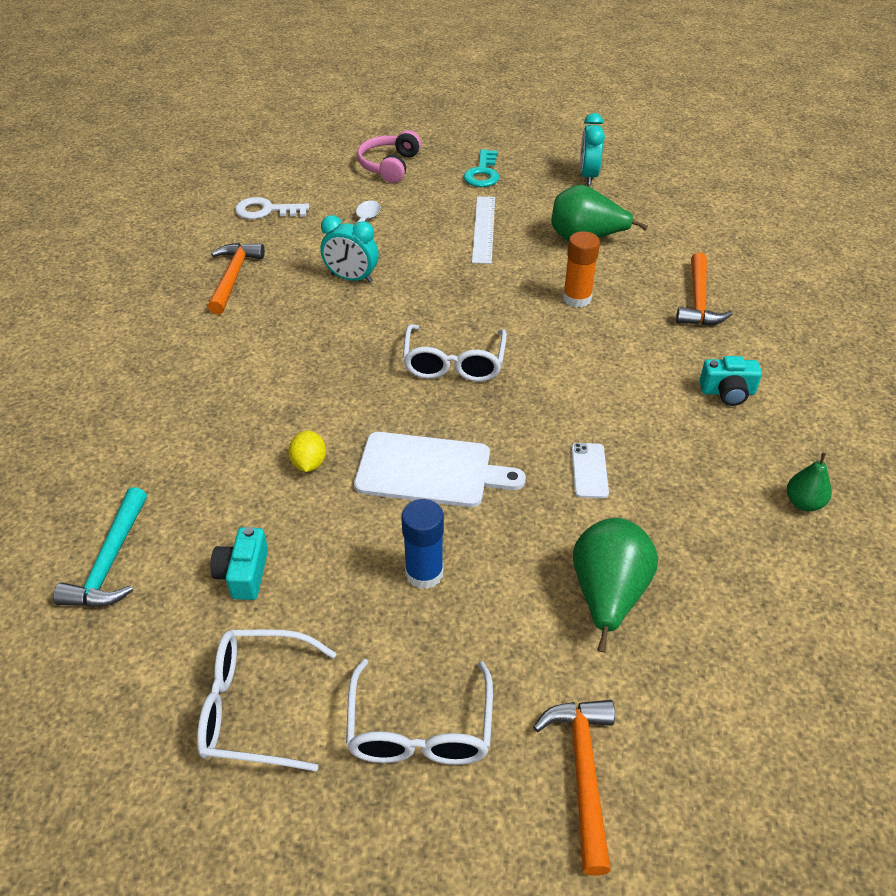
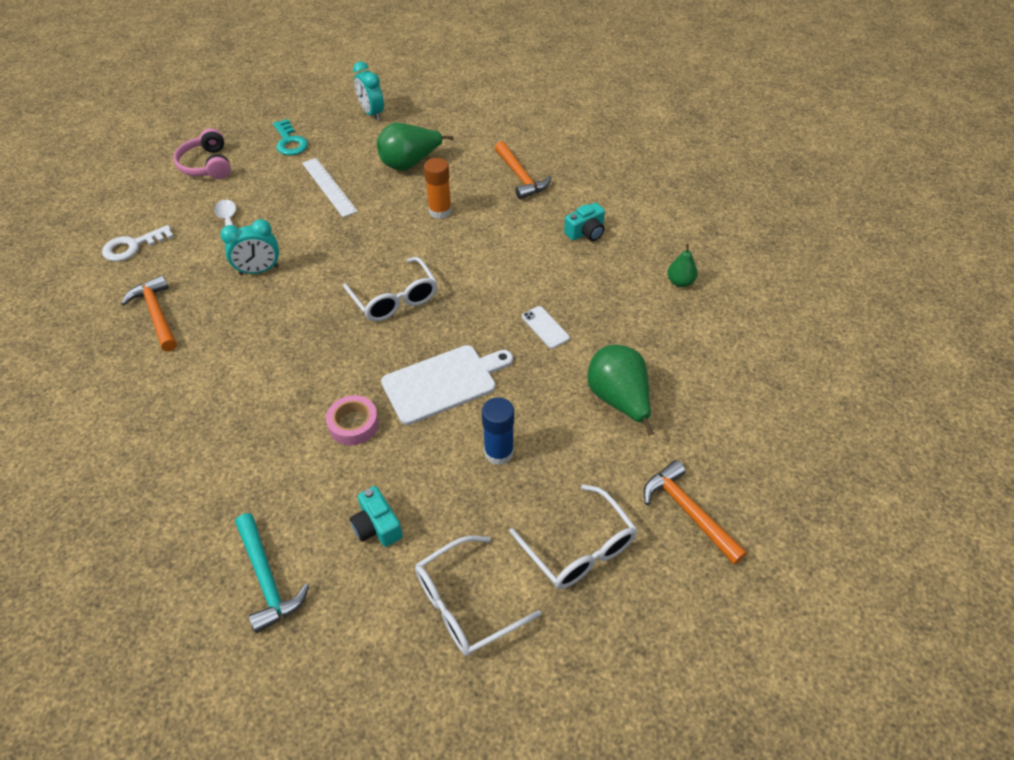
camera: 35 degrees left, 5 degrees up
(309, 463) = (353, 424): yellow lemon -> pink tape

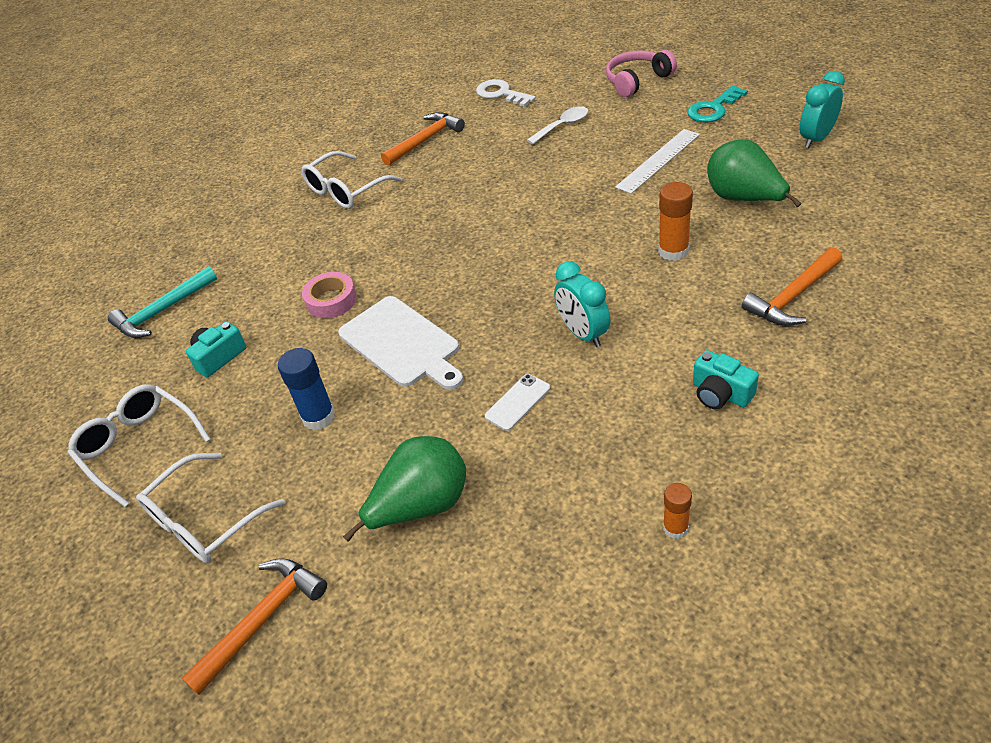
camera: 80 degrees right, 5 degrees down
(259, 270) = (506, 169): turquoise clock -> turquoise clock (583, 334)
(394, 299) = (509, 267): white glasses -> white glasses (346, 190)
(680, 282) = (675, 528): green pear -> orange glue stick

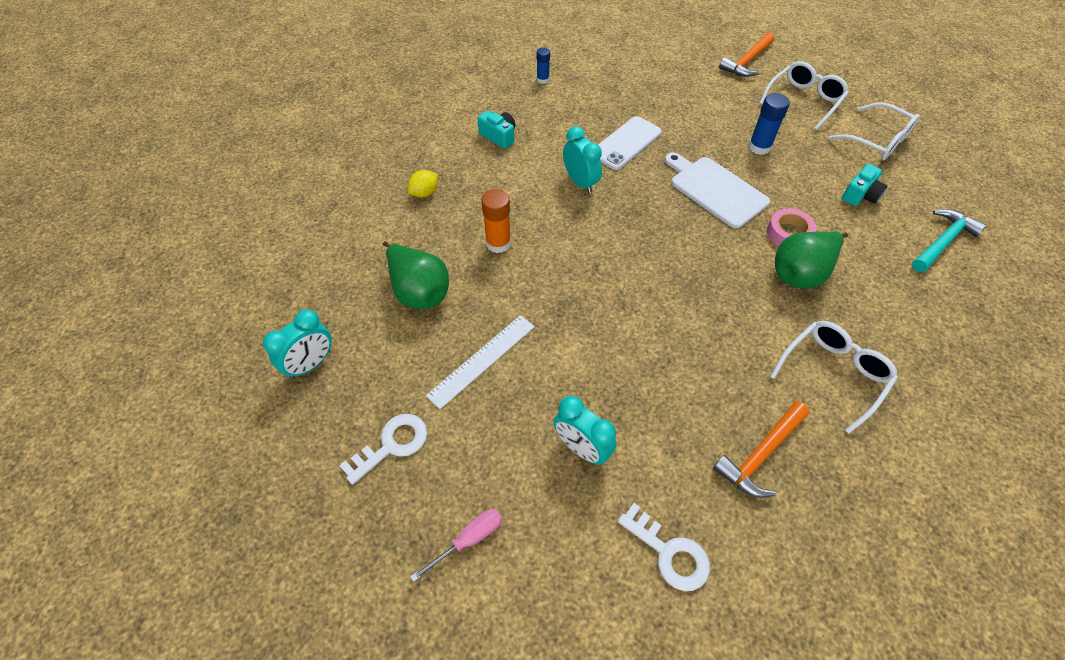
camera: 175 degrees right, 10 degrees up
(421, 506) = (678, 97): green pear -> green pear (801, 273)
(518, 402) = (626, 143): white phone -> white phone, size x1.69
(563, 126) = (581, 448): white spoon -> turquoise clock
(637, 80) = (468, 540): pink headphones -> pink screwdriver
(675, 528) = (542, 79): orange glue stick -> blue glue stick
(713, 109) = (392, 445): turquoise key -> white key
(793, 296) = (424, 193): orange hammer -> yellow lemon

